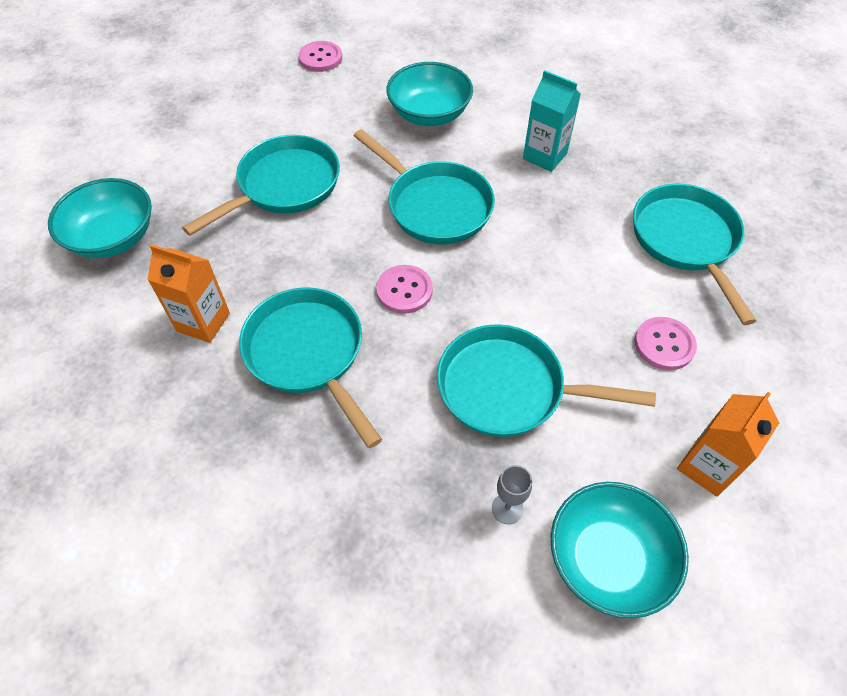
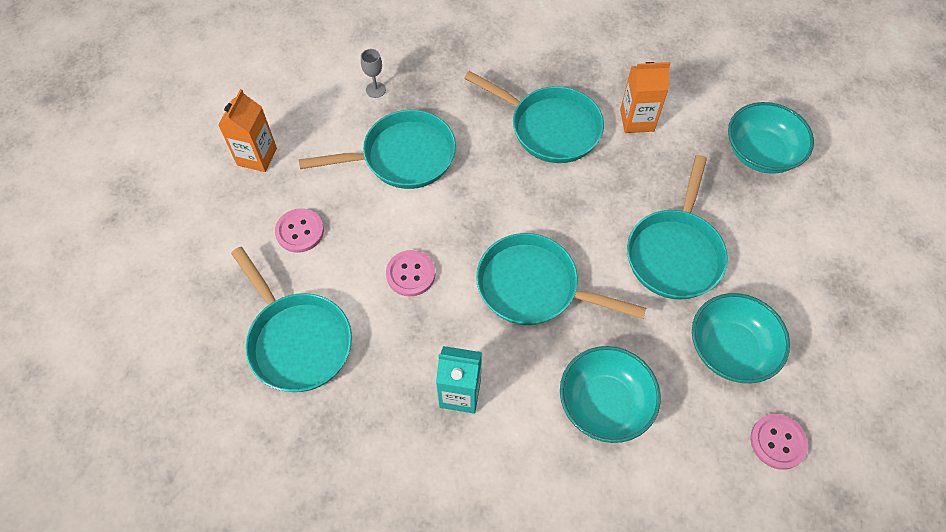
camera: 155 degrees right, 5 degrees up
(404, 290) = (513, 198): pink button -> pink button (410, 274)
(608, 559) = (309, 87): turquoise bowl -> turquoise bowl (730, 349)

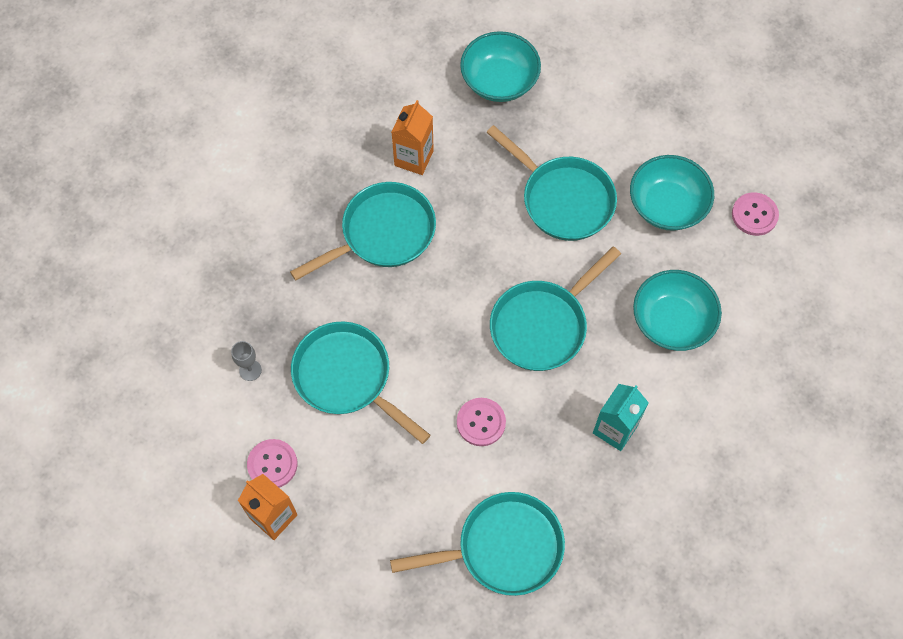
camera: 65 degrees left, 5 degrees up
(300, 231) = (385, 505): pink button -> pink button (272, 464)
(403, 157) = (347, 377): turquoise pan -> turquoise pan turned 60 degrees counterclockwise

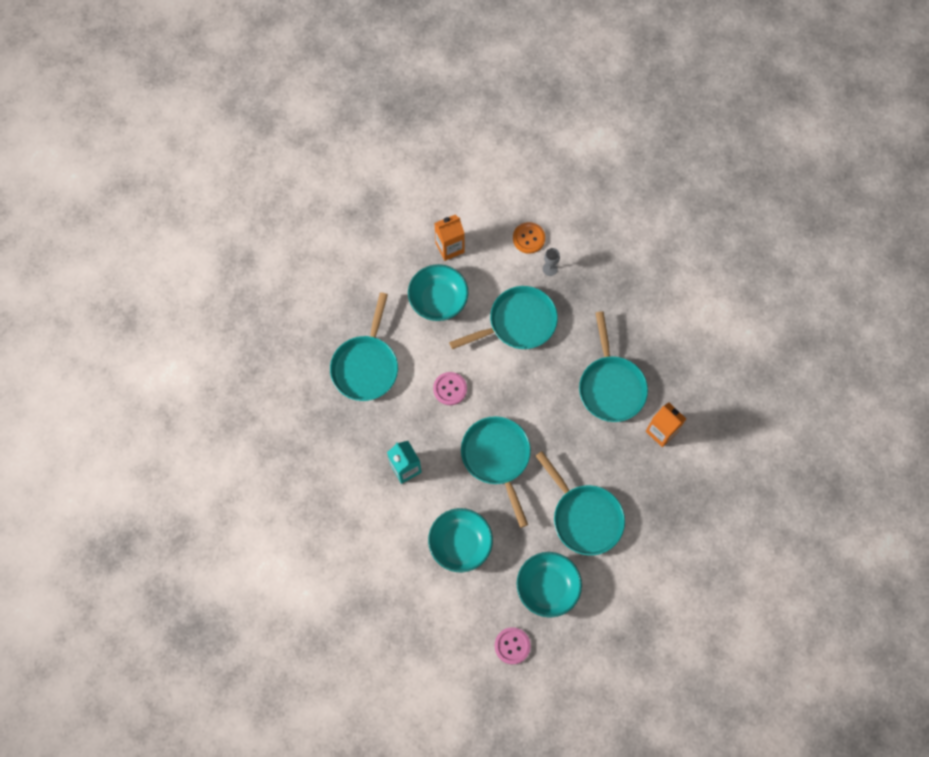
camera: 115 degrees right, 5 degrees up
(215, 416) = (528, 238): none -> orange button
(272, 464) = (482, 259): pink button -> none
(499, 81) = (701, 520): turquoise bowl -> turquoise bowl (438, 300)
(563, 199) = (584, 517): turquoise pan -> turquoise pan turned 105 degrees counterclockwise

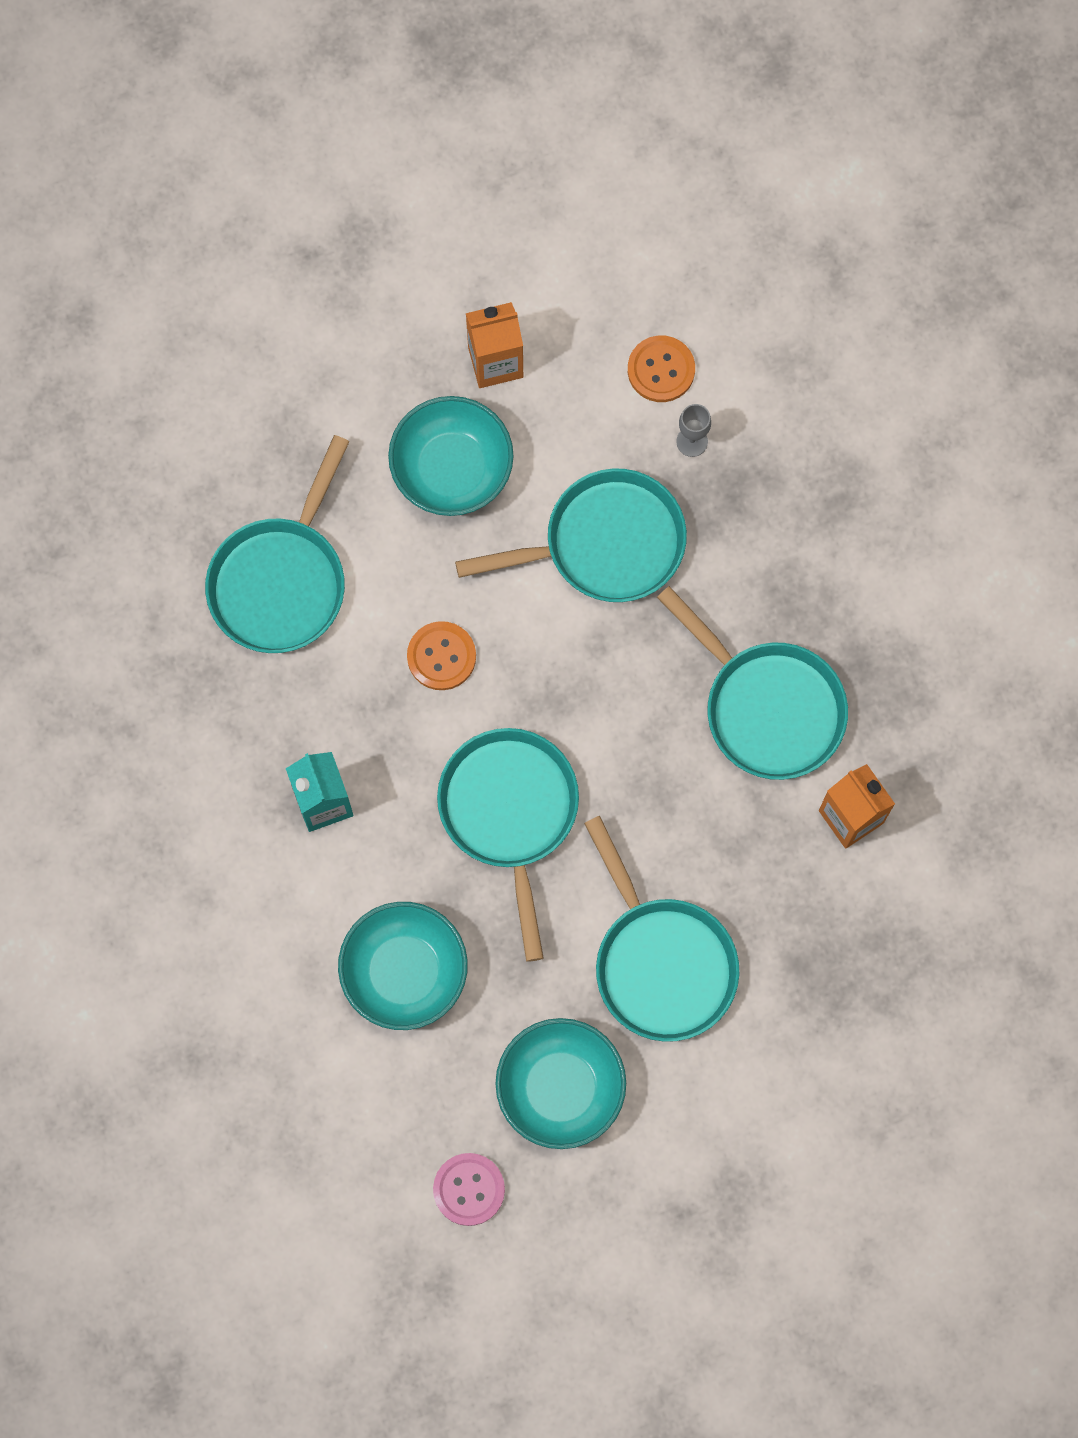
camera: 10 degrees right, 5 degrees up
(450, 389) = (441, 656): pink button -> orange button
(611, 386) = (767, 707): turquoise pan -> turquoise pan turned 45 degrees counterclockwise

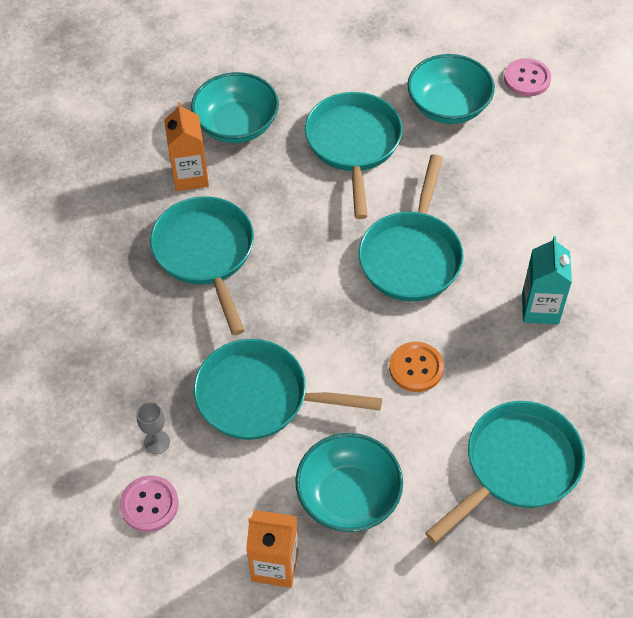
camera: 155 degrees left, 20 degrees down
(404, 972) = (522, 195): turquoise bowl -> turquoise bowl (237, 125)
(661, 370) = (149, 504): orange button -> pink button

